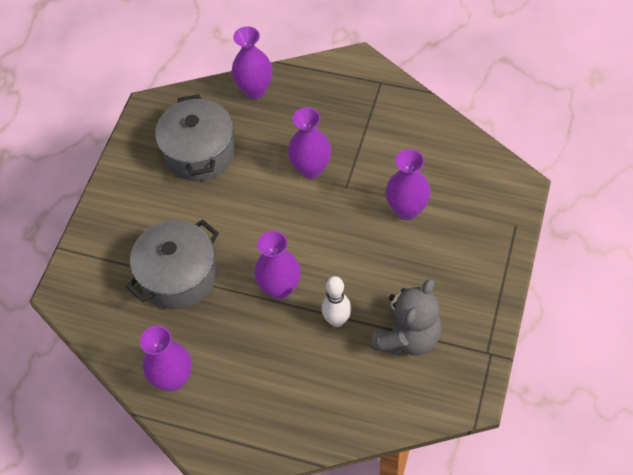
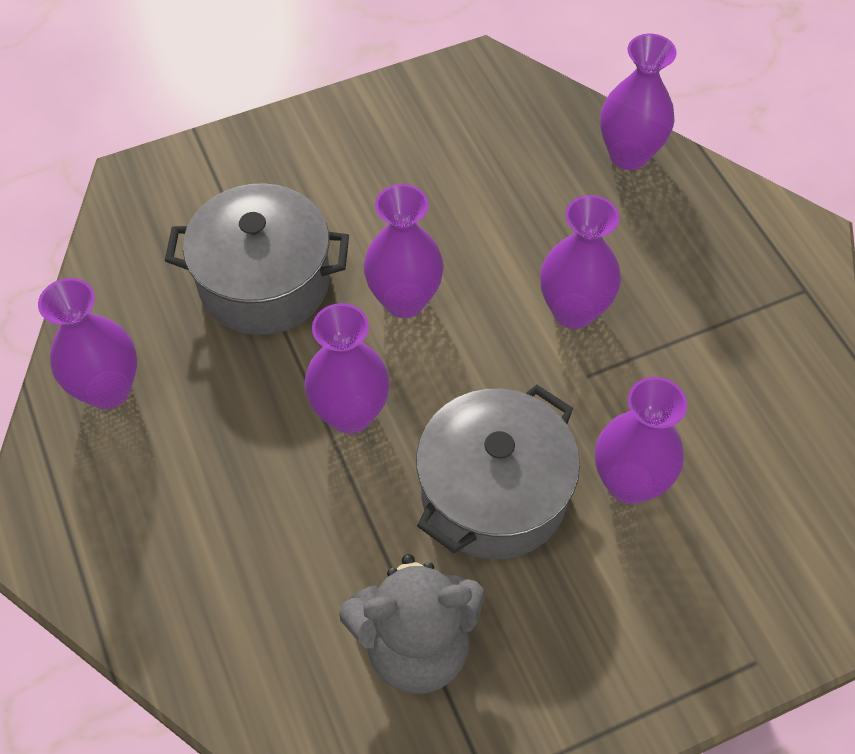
camera: 45 degrees right, 0 degrees up
(200, 152) = (470, 167): grey pot -> grey pot (494, 493)
(243, 227) = (404, 300): none -> purple vase
(337, 320) = (361, 525): white bowling pin -> none

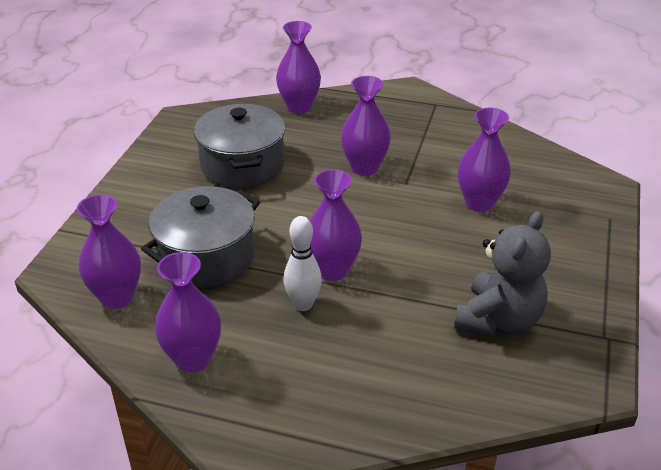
camera: 50 degrees left, 20 degrees down
(269, 426) = (303, 304): none -> white bowling pin
(404, 300) = (286, 215): purple vase -> purple vase (117, 297)
(494, 493) = (438, 247): grey pot -> grey pot (242, 165)

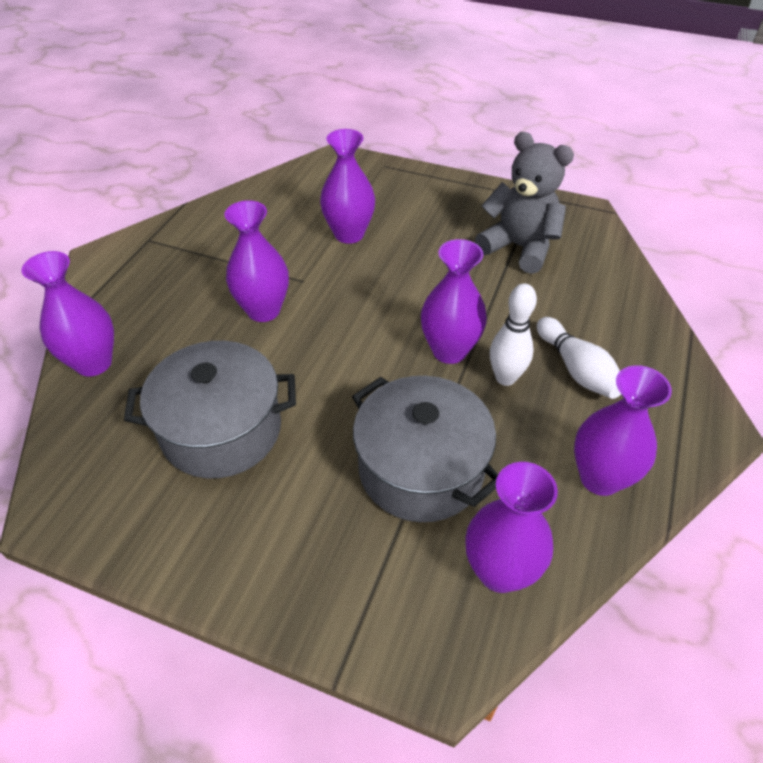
camera: 85 degrees left, 10 degrees up
(318, 354) = (576, 369): none -> white bowling pin

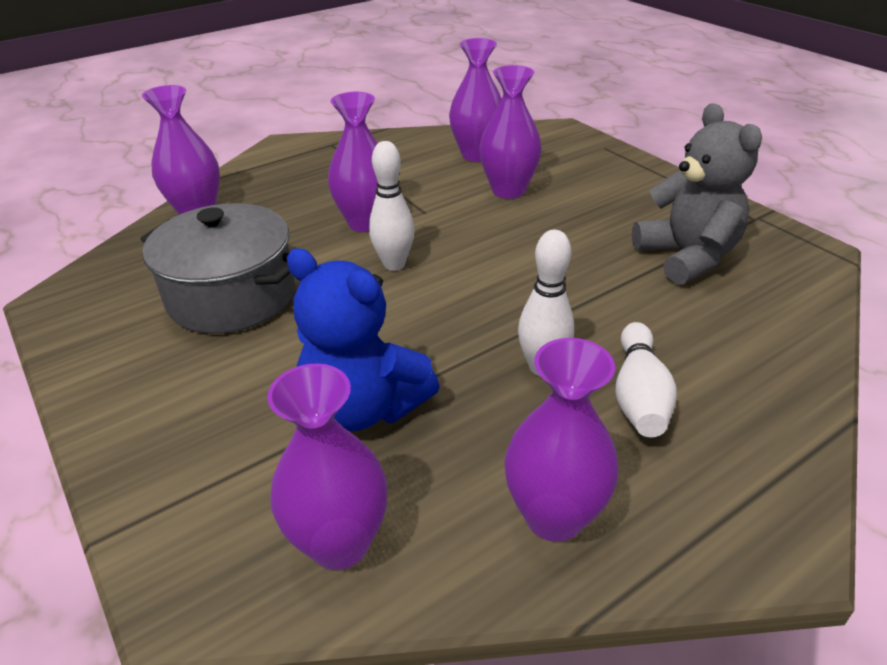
camera: 35 degrees right, 10 degrees down
(326, 340) = (394, 264): none -> white bowling pin
(421, 469) = (364, 407): grey pot -> blue teddy bear
(449, 351) = (506, 319): purple vase -> purple vase (477, 155)

